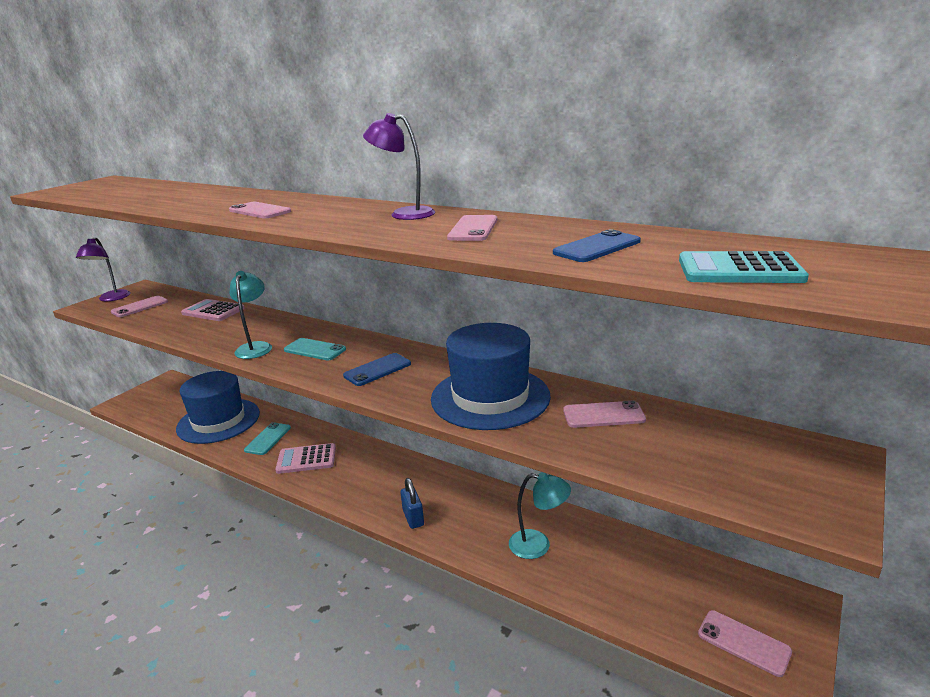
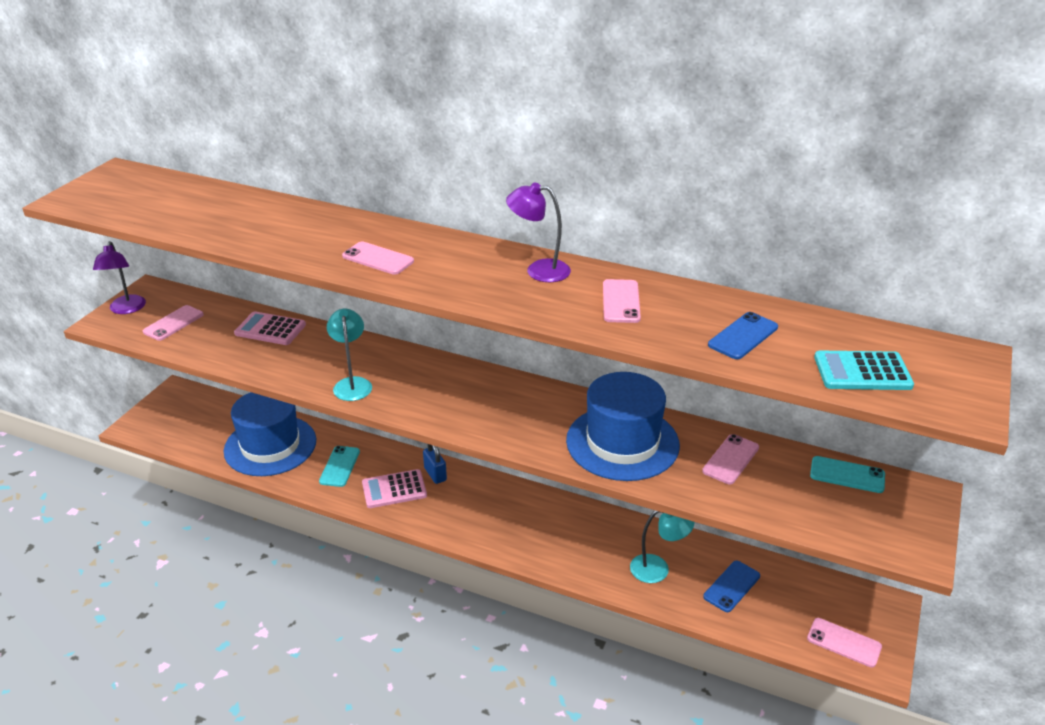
camera: 10 degrees left, 10 degrees up
(315, 350) = (420, 386): turquoise phone -> turquoise phone (847, 475)
(377, 370) = (499, 412): blue phone -> blue phone (732, 586)
(413, 518) = (530, 549): blue padlock -> blue padlock (435, 474)
(603, 415) = (730, 459): pink phone -> pink phone turned 45 degrees counterclockwise

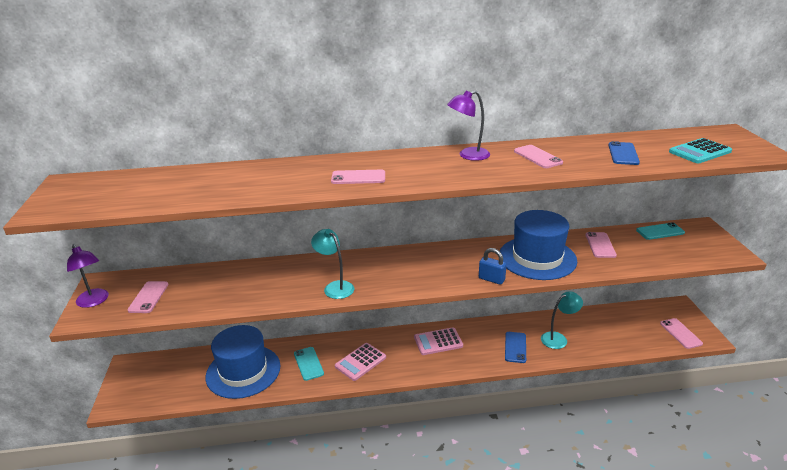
camera: 30 degrees left, 5 degrees down
(270, 329) = (234, 275): pink calculator -> pink calculator (438, 342)
(435, 474) = (378, 341): blue padlock -> blue padlock (491, 279)
(732, 586) = (603, 330): blue phone -> blue phone (515, 347)
(844, 643) = (680, 333): pink phone -> pink phone turned 75 degrees clockwise

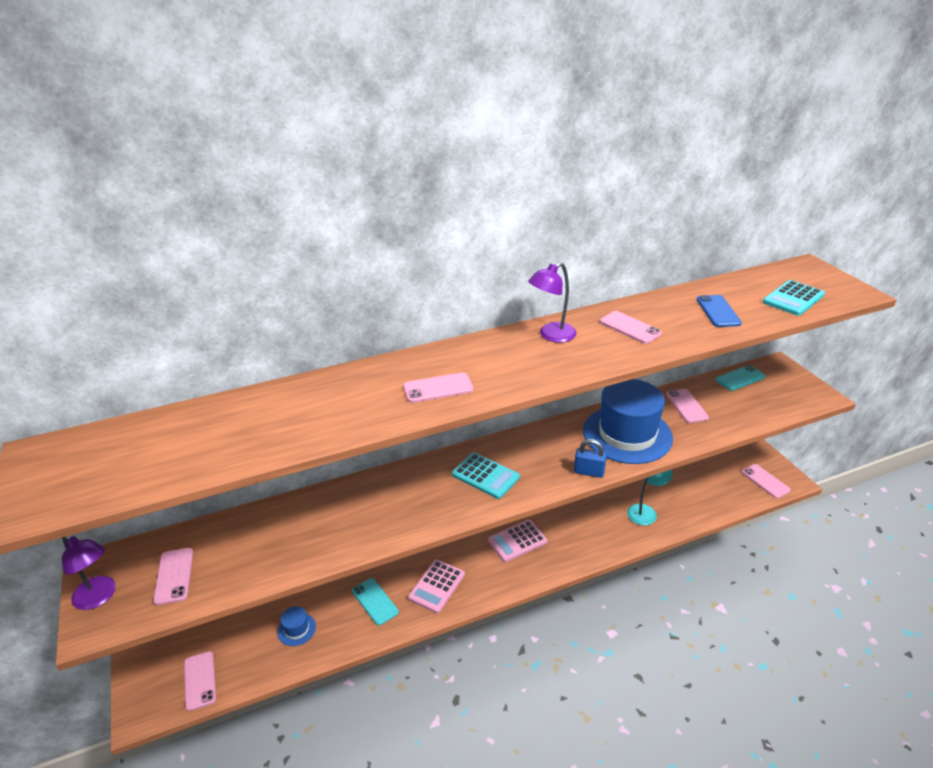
camera: 15 degrees left, 5 degrees up
(162, 391) = (200, 680): none -> pink phone
(243, 371) = (296, 629): blue hat -> blue hat, size x0.41
(335, 287) = (412, 515): turquoise lamp -> none
(404, 270) = (485, 476): none -> turquoise calculator
(515, 347) = (604, 531): blue phone -> none

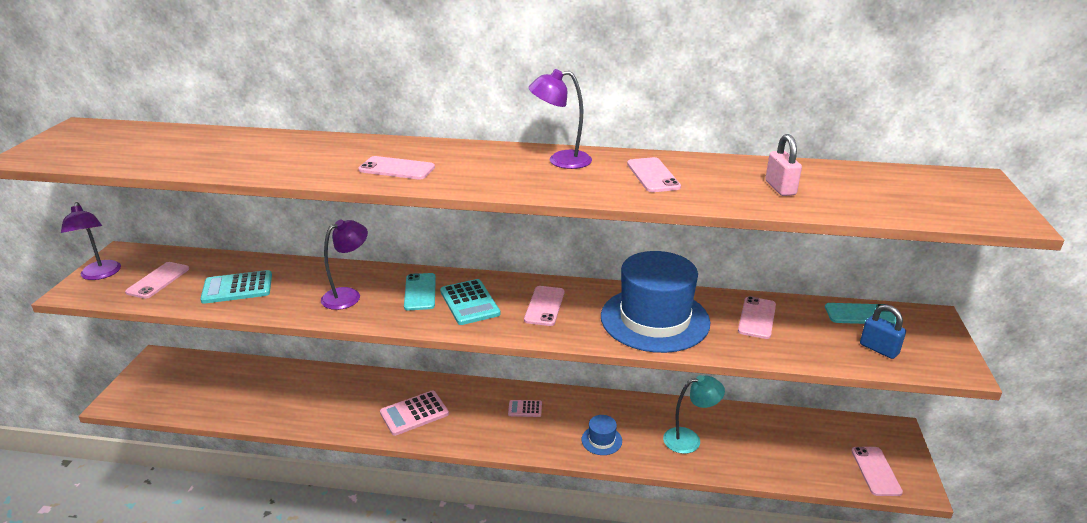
camera: 30 degrees right, 5 degrees down
(200, 680) = (174, 398): pink phone -> pink phone (544, 306)
(296, 629) = (273, 394): blue hat -> blue hat (601, 440)
(375, 601) = (352, 402): turquoise phone -> turquoise phone (420, 292)
(379, 512) = (348, 295): none -> purple lamp
(517, 541) = (525, 409): pink calculator -> pink calculator, size x0.56
(589, 472) = (573, 336): blue padlock -> blue padlock (879, 349)
(718, 311) = (780, 188): blue phone -> pink padlock
(793, 298) = (901, 201): turquoise calculator -> turquoise calculator (237, 288)

